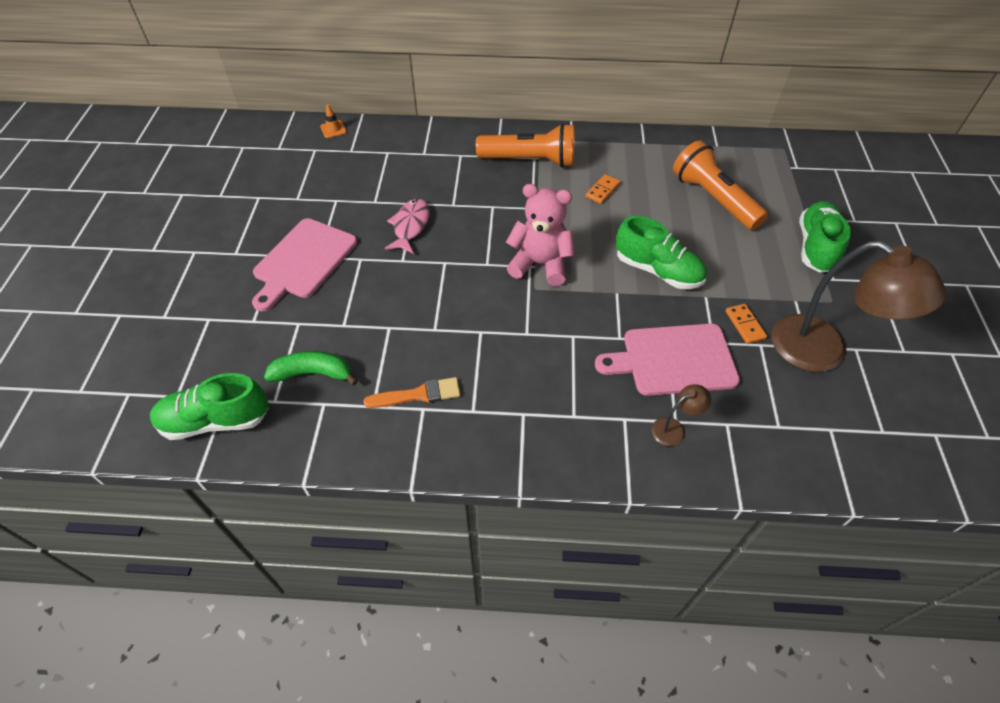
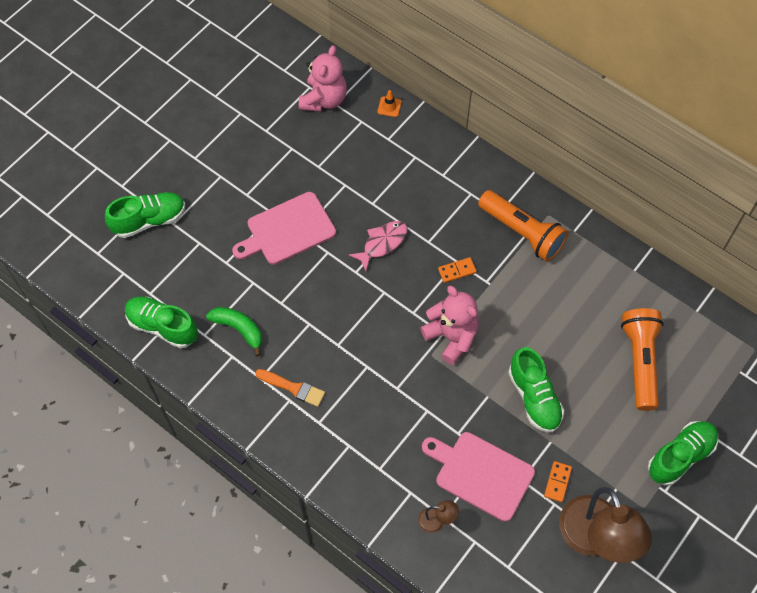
camera: 35 degrees right, 10 degrees up
(131, 327) = (149, 220): none -> green shoe
(264, 149) = (324, 100): none -> pink teddy bear
(602, 190) = (556, 298): orange domino -> orange domino (457, 271)

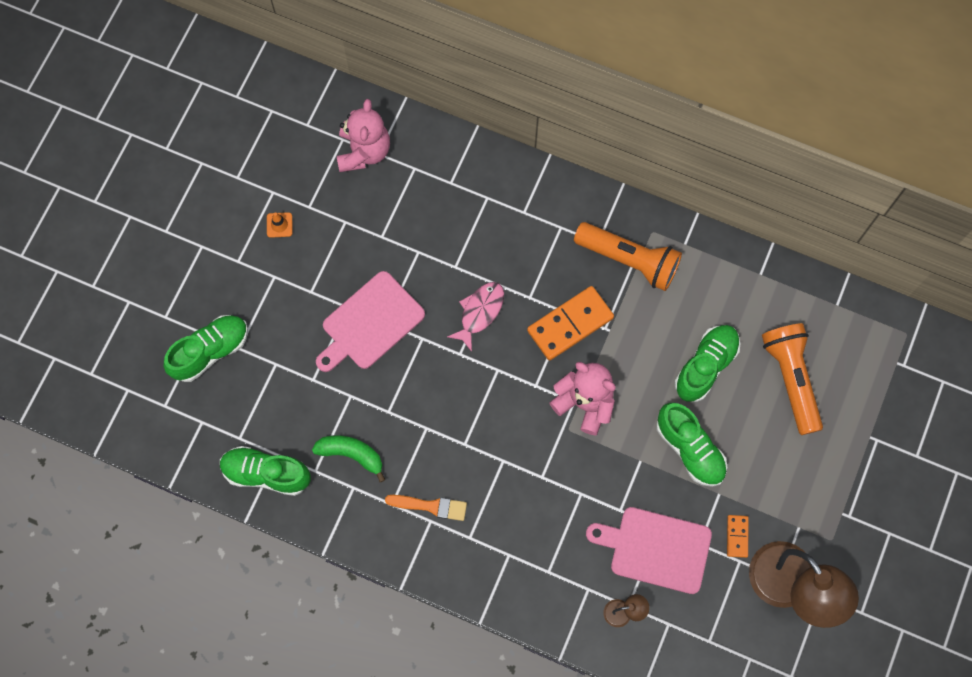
camera: 15 degrees left, 10 degrees up
(389, 107) = (441, 142): orange traffic cone -> orange traffic cone (279, 225)
(457, 271) = (570, 324): orange domino -> orange domino, size x2.02
(680, 456) = (856, 474): green shoe -> green shoe (705, 366)

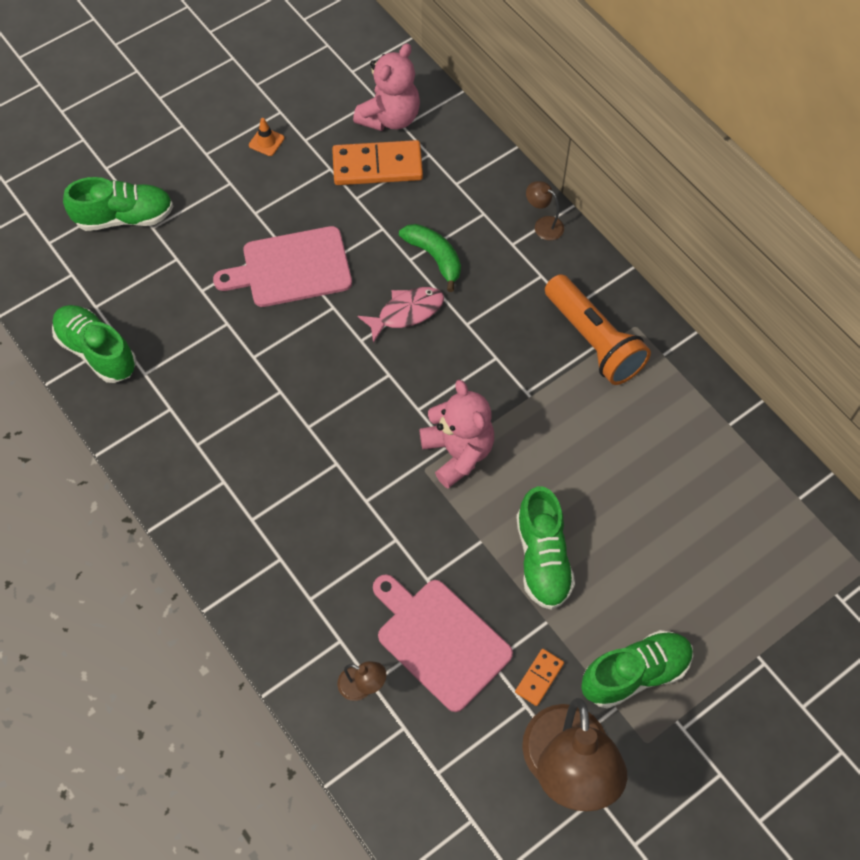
camera: 30 degrees right, 10 degrees down
(351, 454) = (190, 377): green banana -> green banana (434, 257)
(430, 506) = (233, 467): orange brush -> none
(537, 183) = (543, 225): none -> brown lamp
(570, 324) = (492, 369): orange domino -> orange domino (377, 166)
(705, 366) = (612, 484): green shoe -> green shoe (635, 673)
(790, 379) = (700, 546): orange flashlight -> none

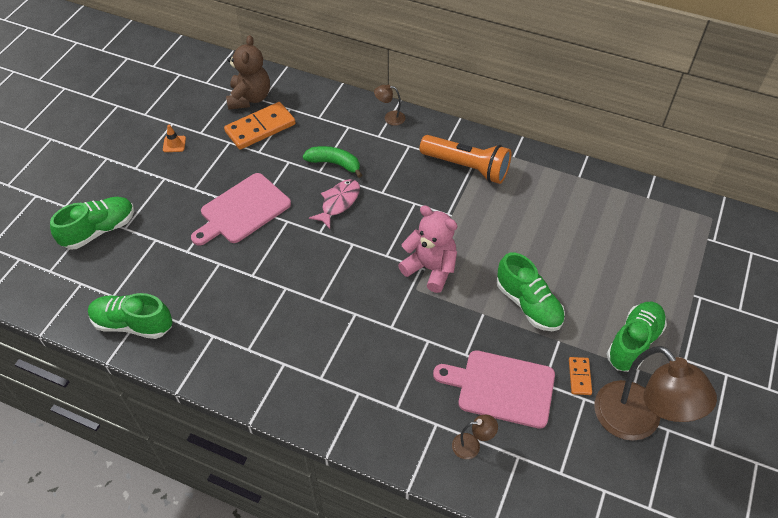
camera: 30 degrees left, 10 degrees down
(390, 117) = (250, 98): pink teddy bear -> brown teddy bear

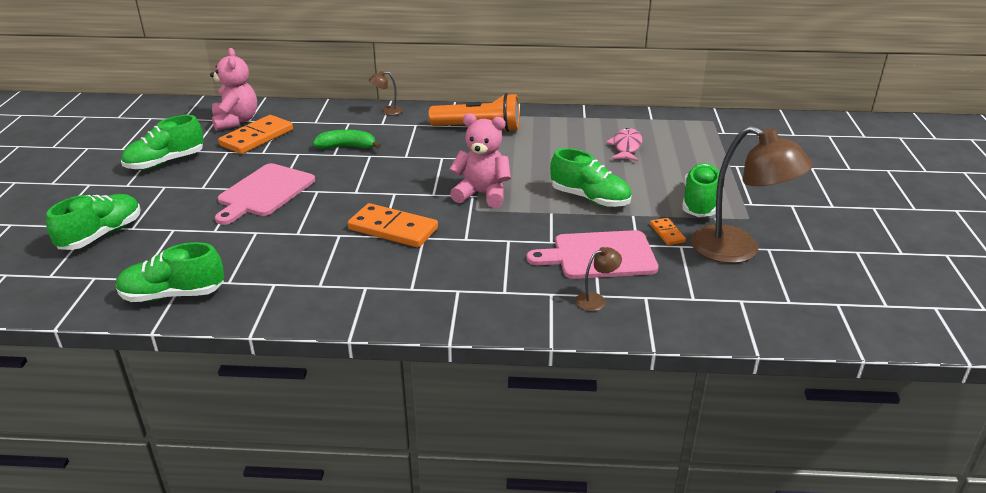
camera: 20 degrees left, 20 degrees down
(174, 144) = (165, 162): orange traffic cone -> green shoe
(250, 98) = (236, 121): brown teddy bear -> pink teddy bear
(333, 294) = (393, 229): none -> orange domino
(338, 203) = (365, 170): pink fish -> pink fish (626, 147)

